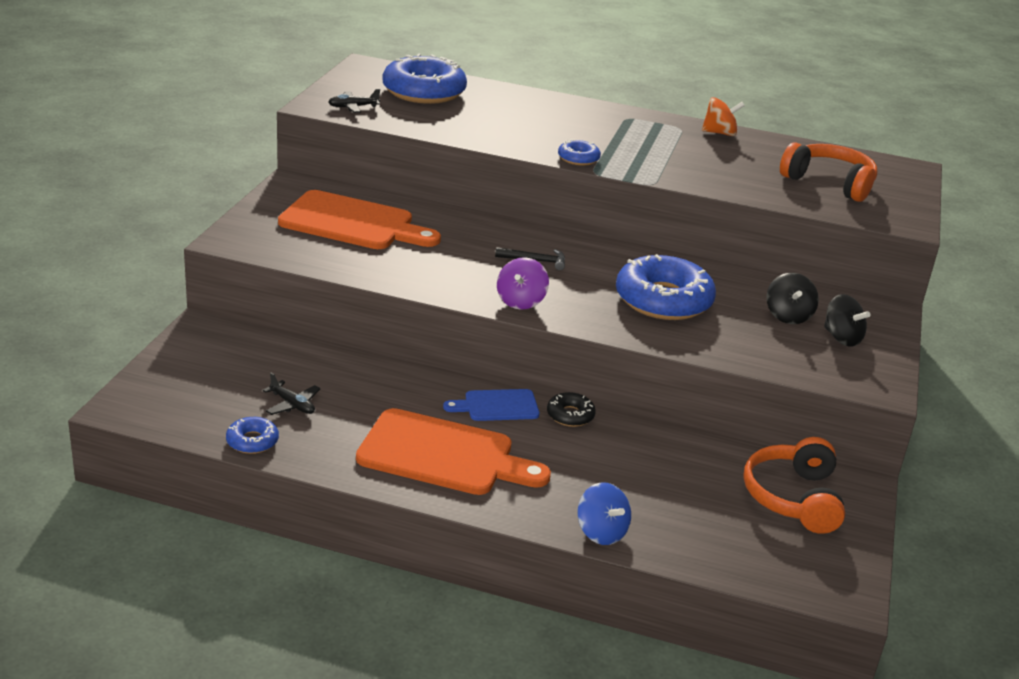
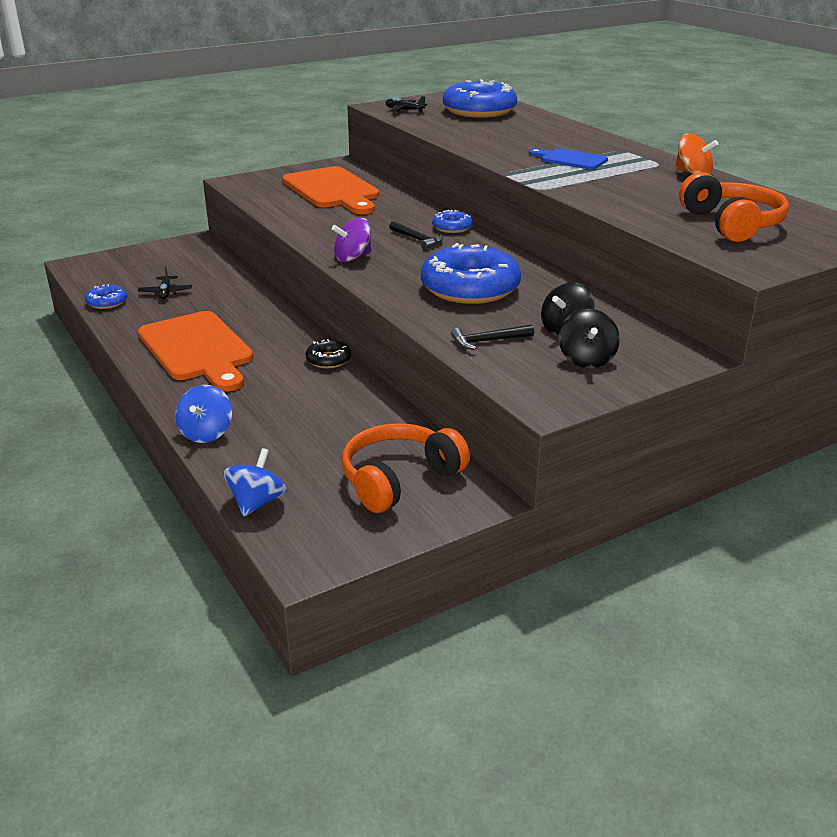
camera: 45 degrees right, 0 degrees up
(497, 406) = (288, 336): blue cutting board -> blue cutting board (570, 159)
(578, 158) = (512, 164): blue donut -> blue donut (452, 227)
(741, 570) = (257, 502): none -> blue spinning top
(761, 348) = (488, 341): none -> black hammer

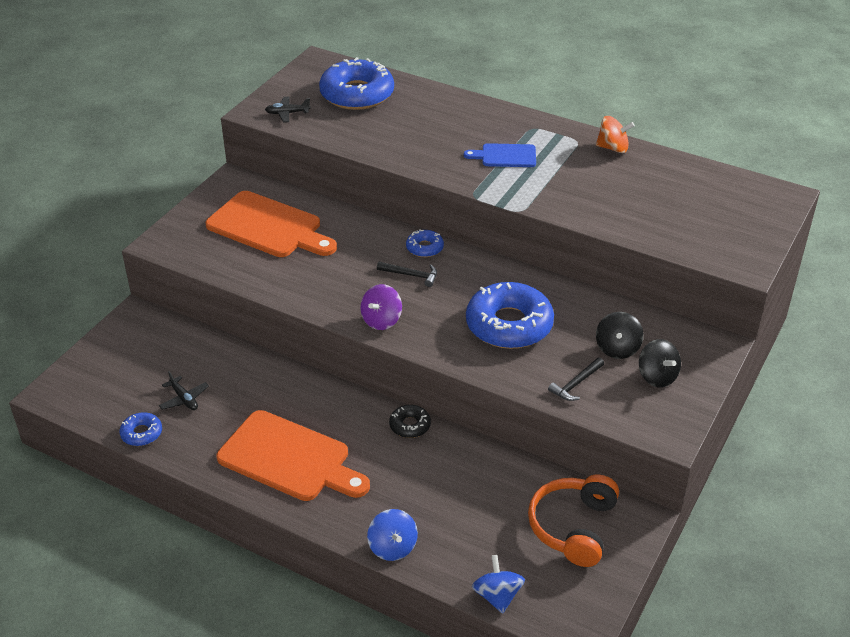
camera: 30 degrees left, 10 degrees up
(731, 224) = (692, 213): orange headphones -> none

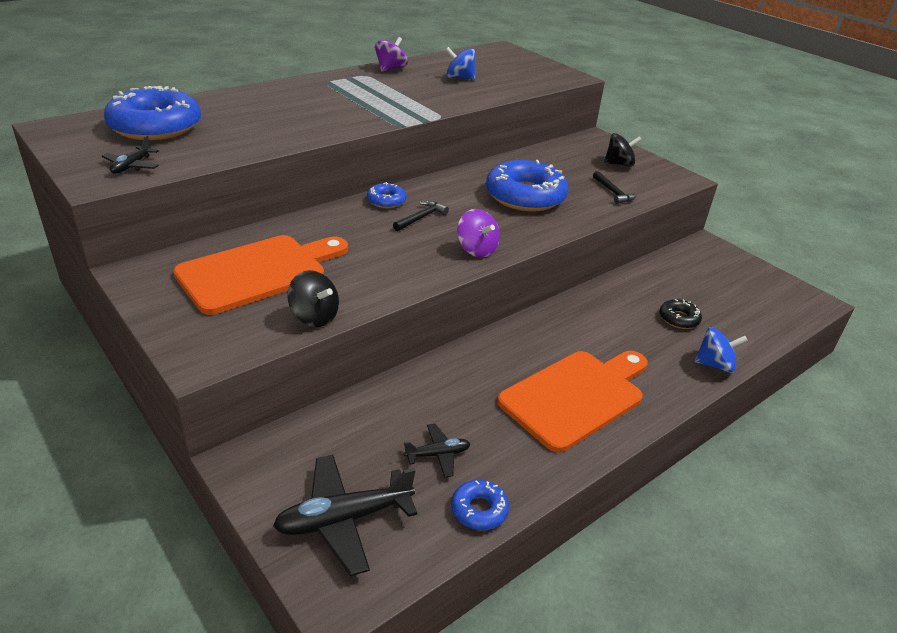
camera: 70 degrees left, 5 degrees down
(108, 375) = (344, 519): none -> black plane
(410, 425) = (563, 311): black donut -> black donut (678, 319)
(497, 596) = (778, 327): blue spinning top -> blue spinning top (459, 78)
(505, 156) = (354, 101): blue cutting board -> none
(573, 527) = (710, 272): orange headphones -> none
(613, 148) = (390, 69): orange spinning top -> purple spinning top
(617, 348) = (580, 167): black spinning top -> black spinning top (314, 316)

